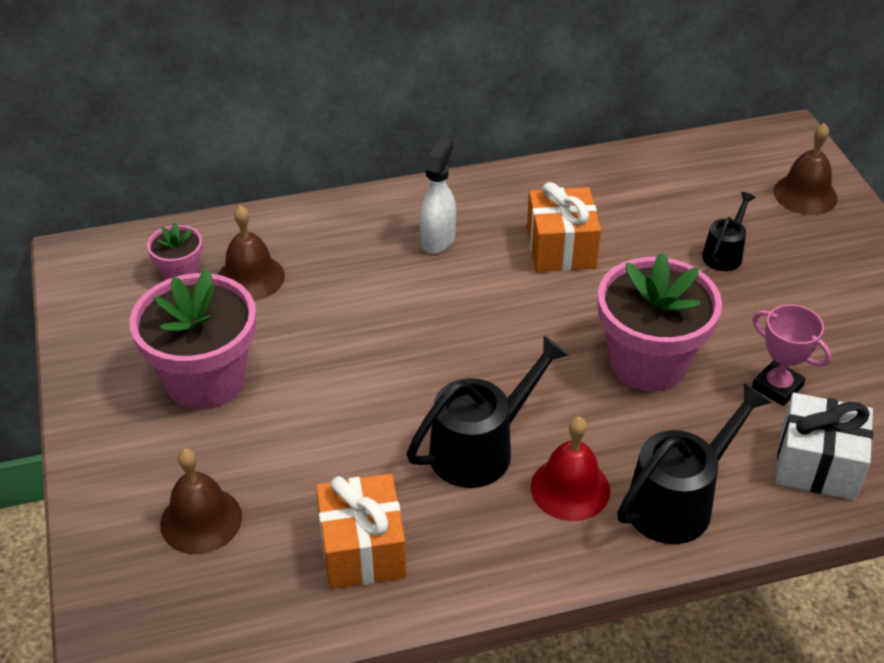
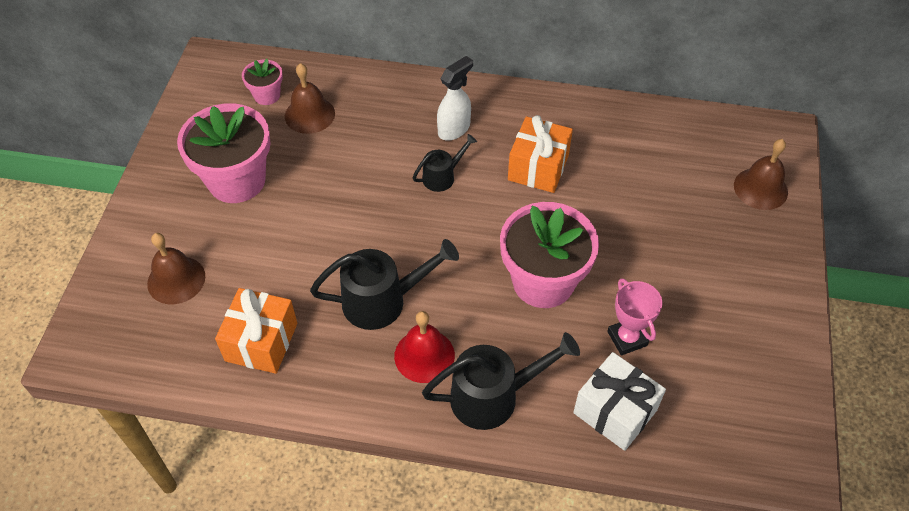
camera: 25 degrees right, 10 degrees up
(724, 253) = (660, 215): black watering can -> black watering can (442, 176)

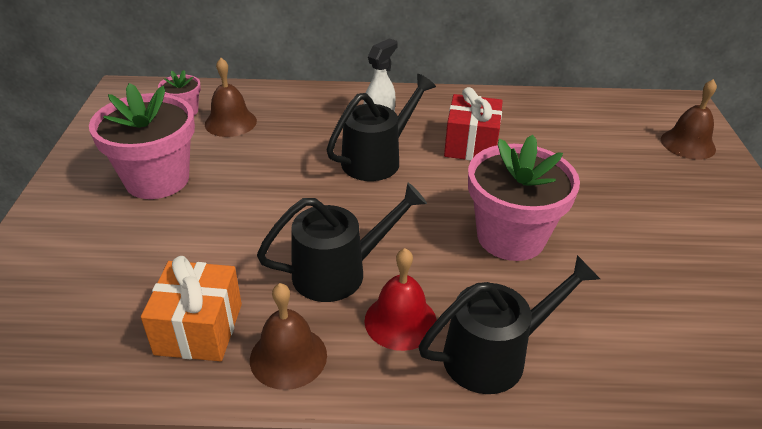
camera: 10 degrees left, 15 degrees down
(176, 280) = (88, 275): brown bell -> brown bell (288, 357)
(442, 176) = (377, 159): black watering can -> black watering can, size x1.77
(538, 167) = (471, 145): orange gift -> red gift
(615, 411) = (641, 354): white gift -> none
(627, 338) = (621, 279): pink trophy -> none

